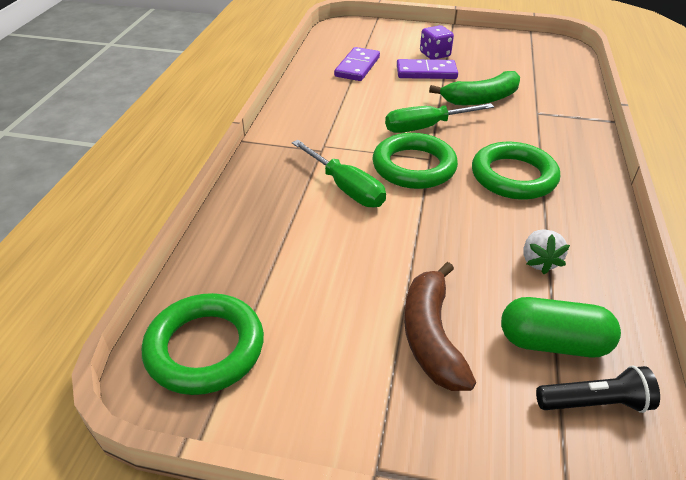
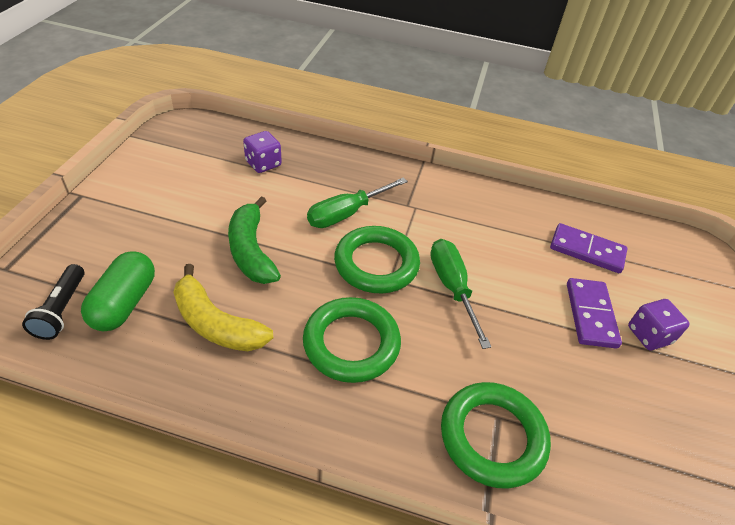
camera: 90 degrees right, 5 degrees up
(205, 348) = (198, 139): green ring -> green ring (492, 437)
(262, 265) = (263, 164): none -> purple dice
(431, 336) = (163, 235): brown banana -> none
(481, 99) = (526, 358): green banana -> green banana (251, 251)
(539, 261) = (216, 323): white strawberry -> yellow banana

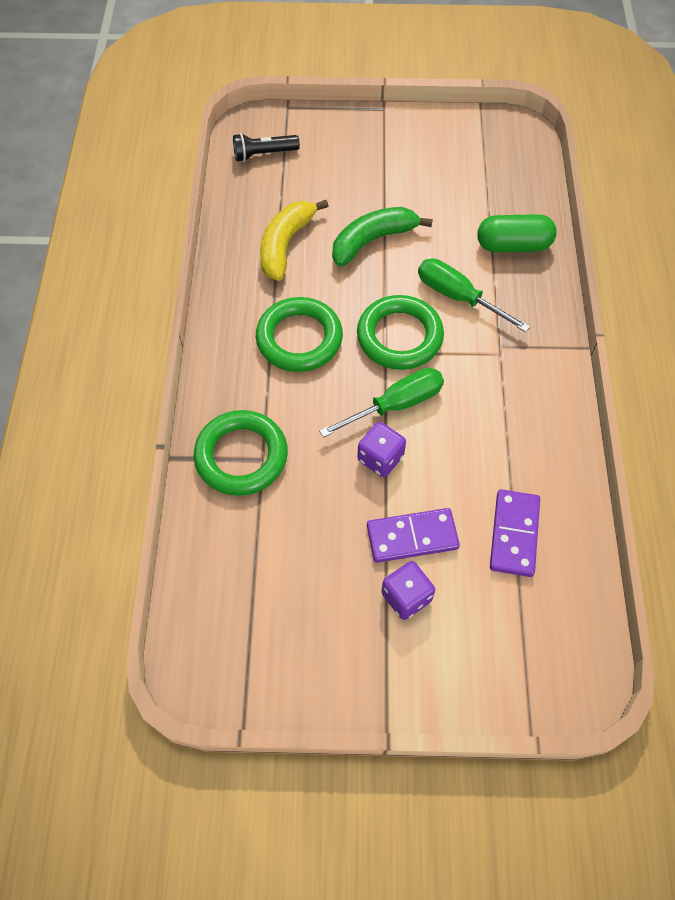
camera: 80 degrees right, 15 degrees up
(124, 303) = (283, 184): green capsule -> green capsule (513, 245)
(263, 164) = (496, 210): purple dice -> purple dice (380, 458)

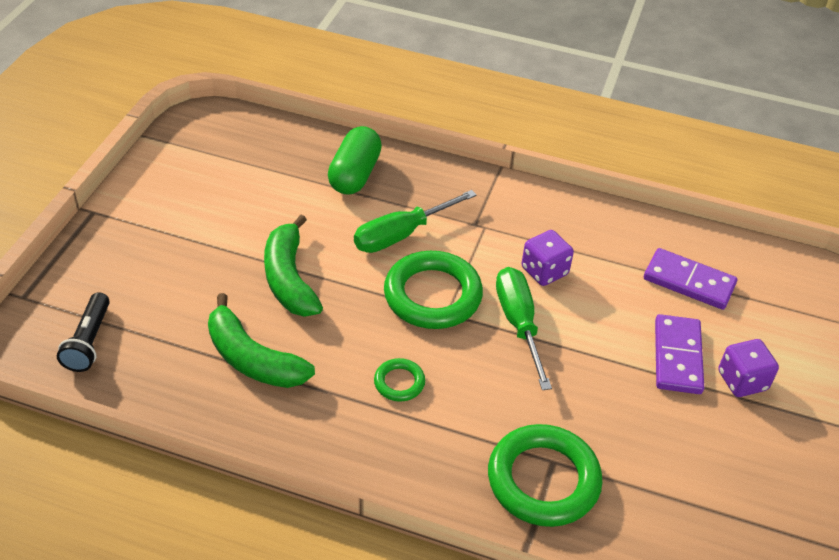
camera: 75 degrees left, 15 degrees down
(285, 245) = (252, 359): yellow banana -> green banana
(299, 339) = (399, 382): green ring -> green ring, size x0.48
(380, 458) = (580, 355): purple dice -> purple dice (544, 271)

